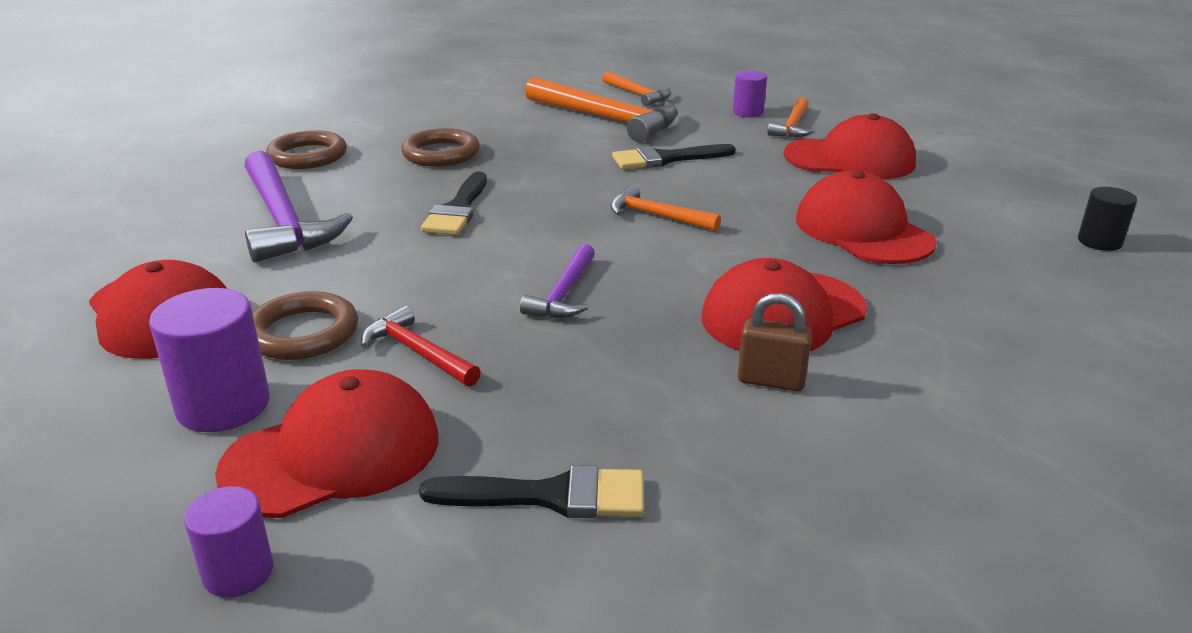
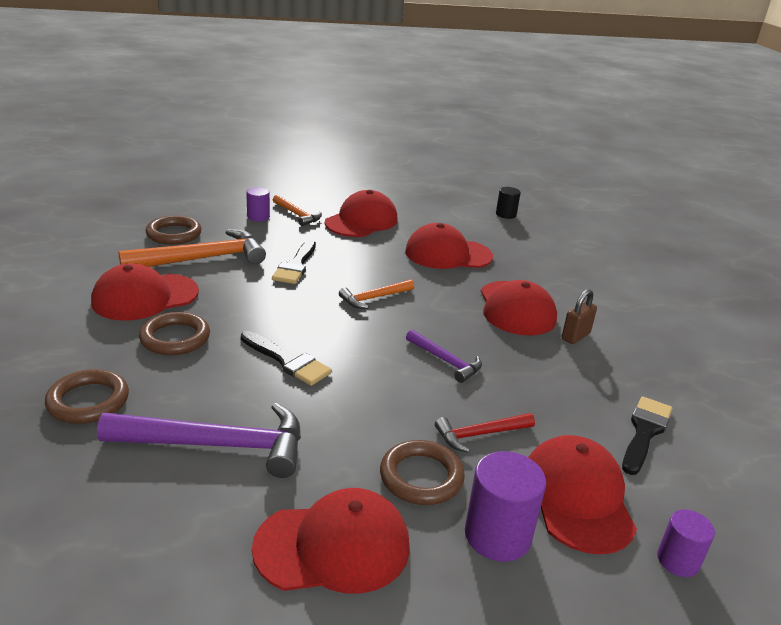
camera: 65 degrees left, 0 degrees up
(497, 122) = (145, 297): none -> red cap
(637, 95) = (174, 234): orange hammer -> brown ring

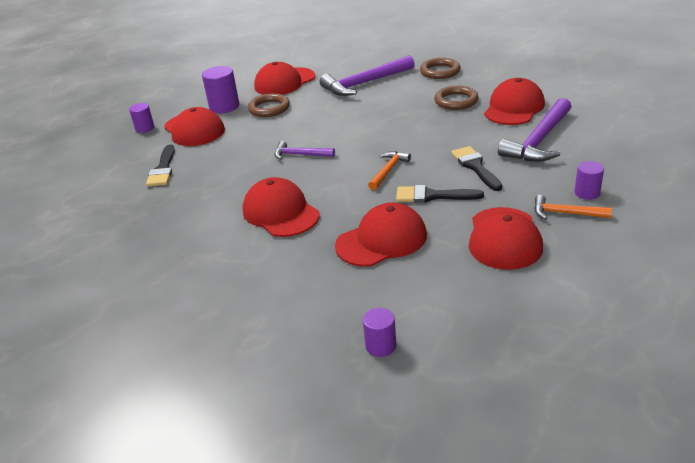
camera: 155 degrees right, 5 degrees up
(174, 234) = (599, 146): brown ring -> none
(203, 259) = (539, 140): orange hammer -> purple hammer
(287, 361) = (385, 117): black brush -> black brush (432, 196)
(480, 434) = (254, 132): red hammer -> none
(506, 214) = (380, 345): black cylinder -> purple cylinder
(575, 336) = (223, 210): brown padlock -> none

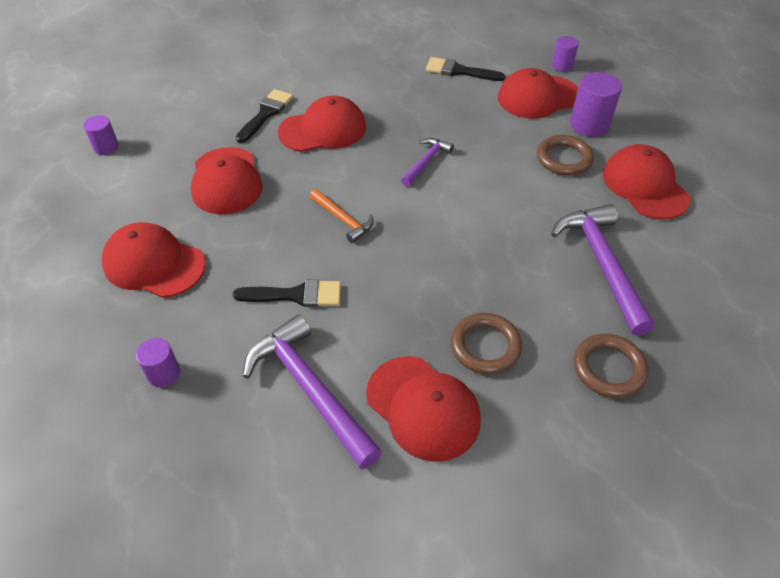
camera: 105 degrees right, 15 degrees up
(432, 196) = (267, 238): black brush -> black brush (266, 114)
(565, 213) = (147, 332): orange hammer -> none

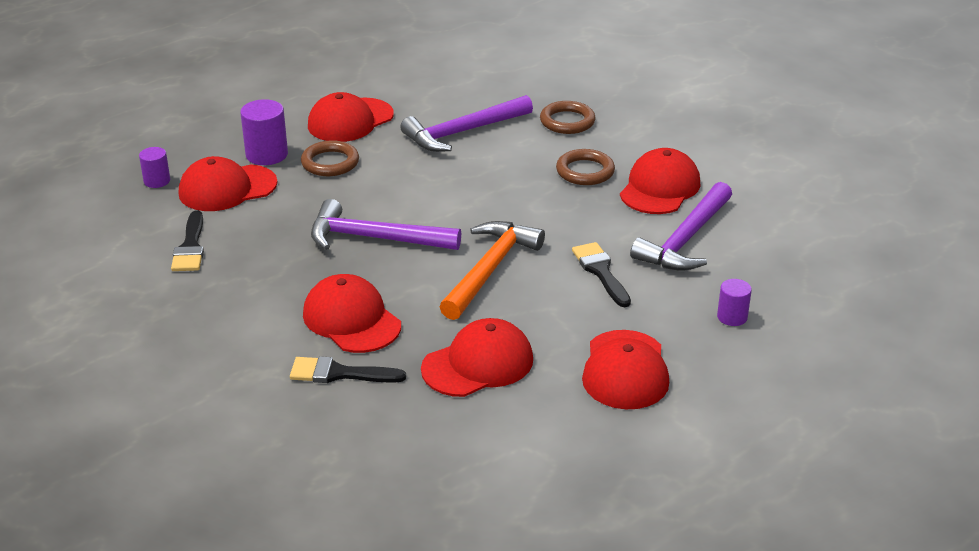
camera: 110 degrees left, 15 degrees down
(106, 147) = (472, 491): purple cylinder -> none
(343, 219) = (490, 269): orange hammer -> orange hammer, size x1.86
(426, 162) = (375, 238): purple hammer -> purple hammer, size x1.86
(538, 97) = (227, 188): red cap -> red cap turned 105 degrees clockwise

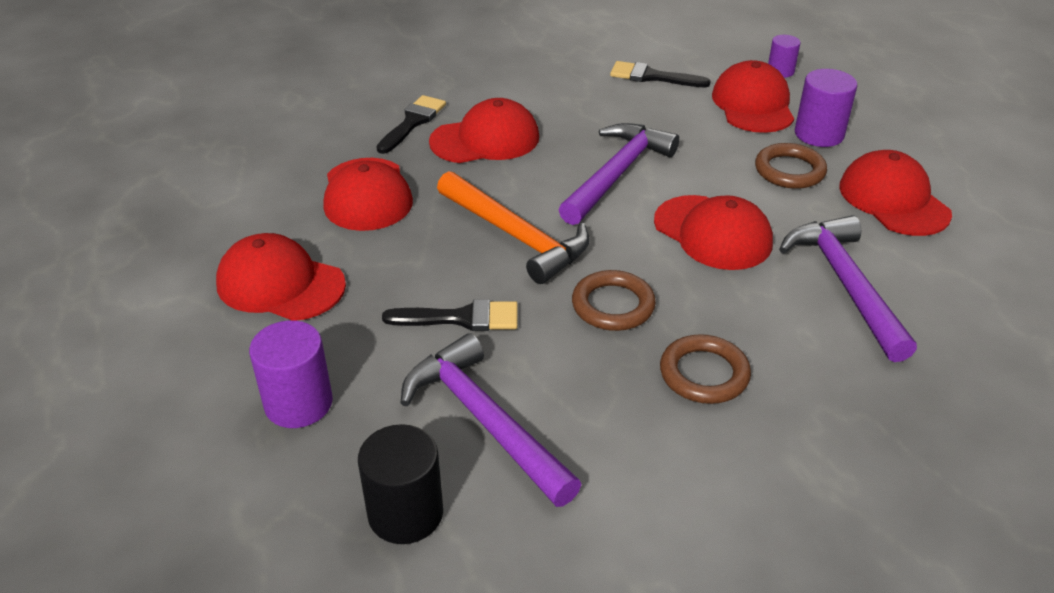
camera: 110 degrees right, 5 degrees up
(567, 121) = (861, 398): brown ring -> brown ring (613, 305)
(660, 188) = (629, 441): red cap -> red cap (712, 233)
(732, 317) = (298, 403): purple cylinder -> purple cylinder, size x1.65
(774, 250) = (405, 513): none -> black cylinder

